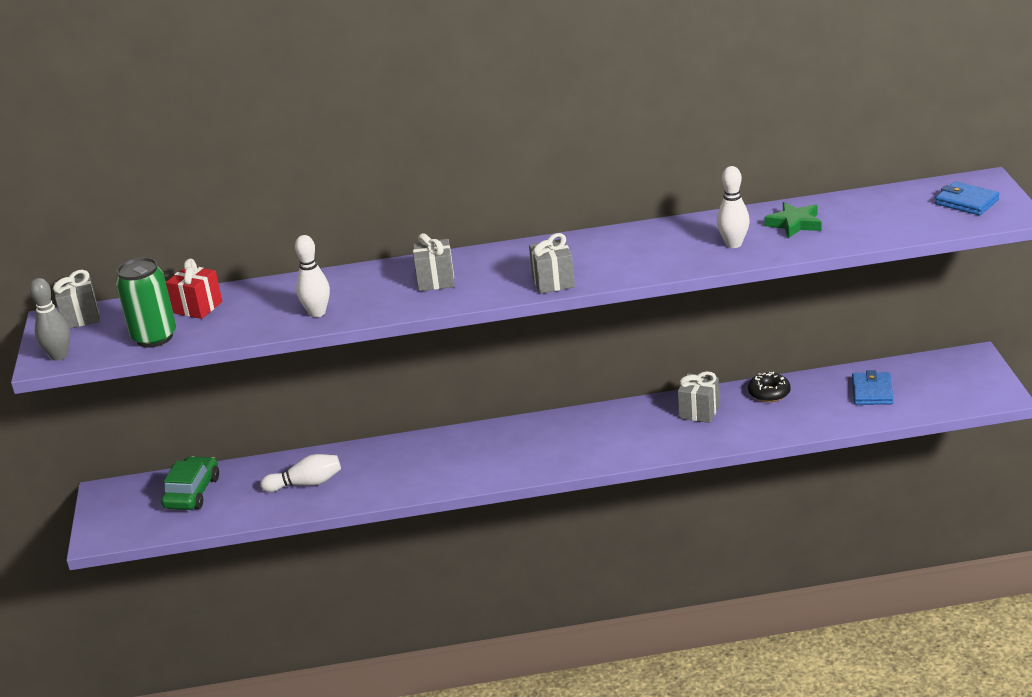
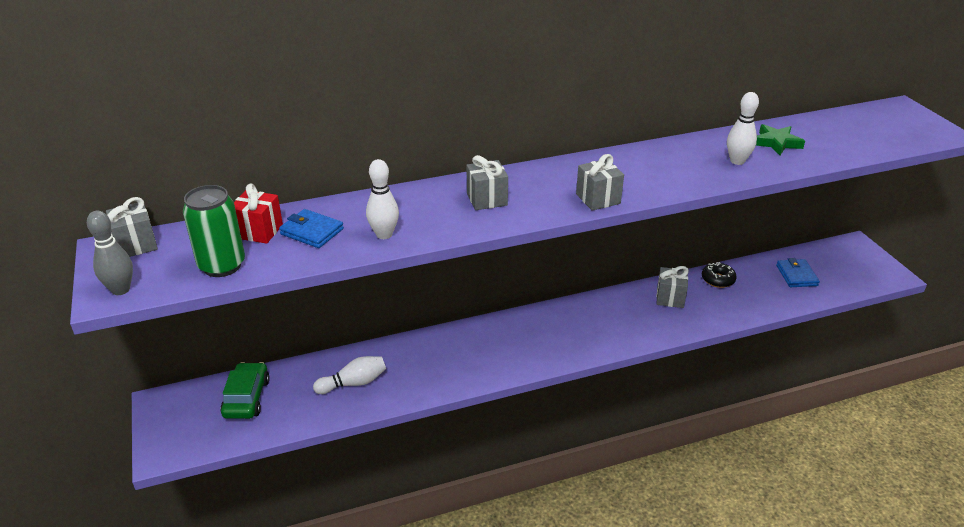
camera: 15 degrees left, 5 degrees up
(966, 202) = (902, 123): blue wallet -> blue wallet (312, 231)

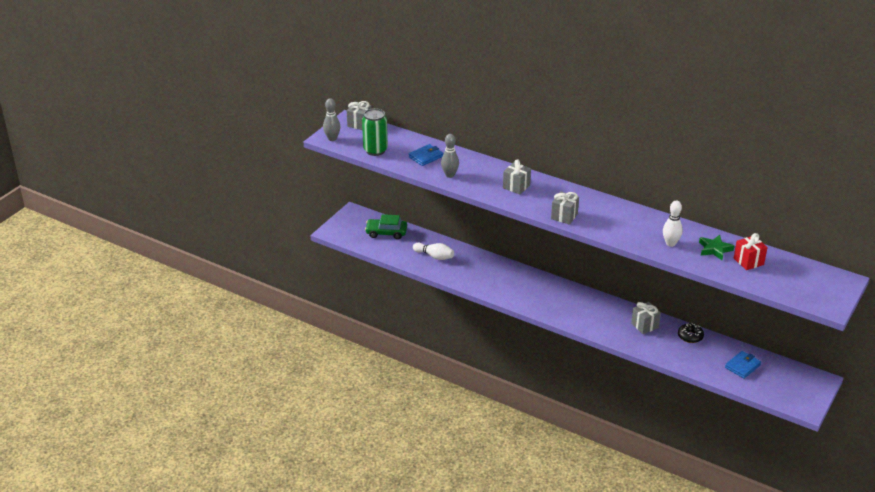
camera: 50 degrees right, 0 degrees up
(246, 398) = (386, 233): green car -> green car turned 135 degrees counterclockwise
(259, 231) = (407, 145): red gift -> red gift (748, 261)
(312, 231) = (426, 157): blue wallet -> blue wallet turned 60 degrees clockwise
(384, 234) = (449, 175): white bowling pin -> grey bowling pin

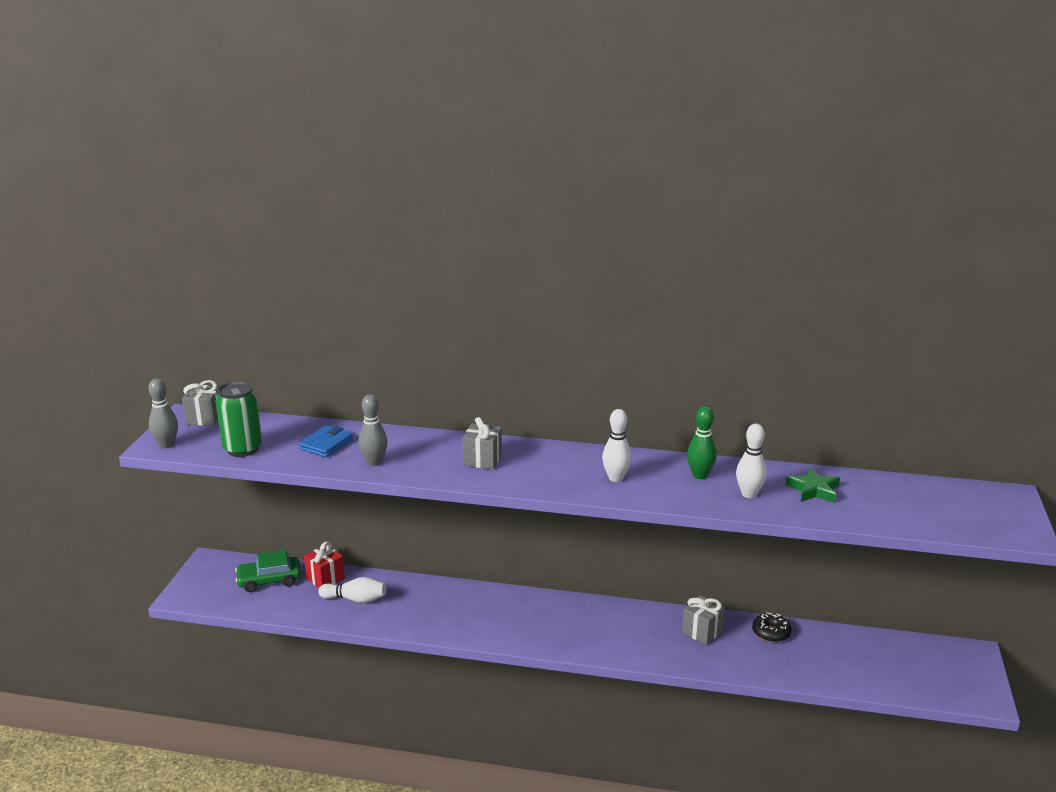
camera: 20 degrees left, 10 degrees down
(564, 216) = (575, 487): grey gift -> none
(592, 216) = (616, 478): none -> white bowling pin
(647, 225) = (700, 475): none -> green bowling pin
(742, 366) = (865, 659): blue wallet -> none
(748, 261) = (869, 496): red gift -> red gift (325, 579)

